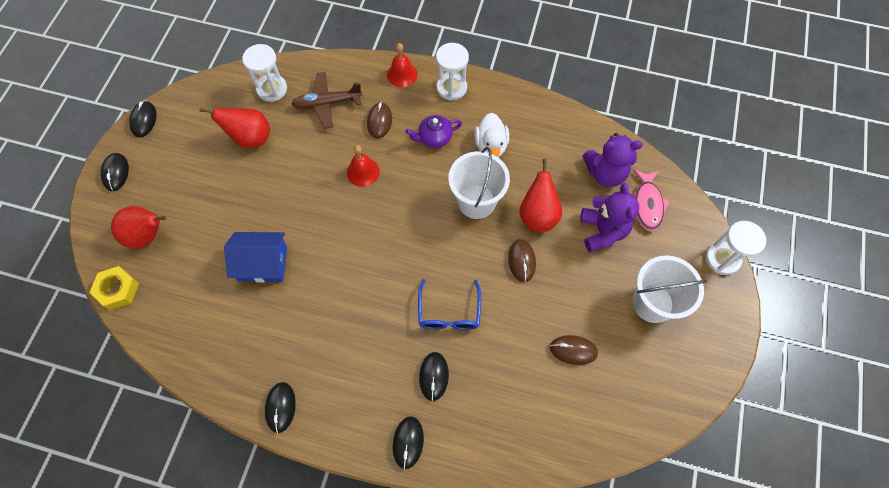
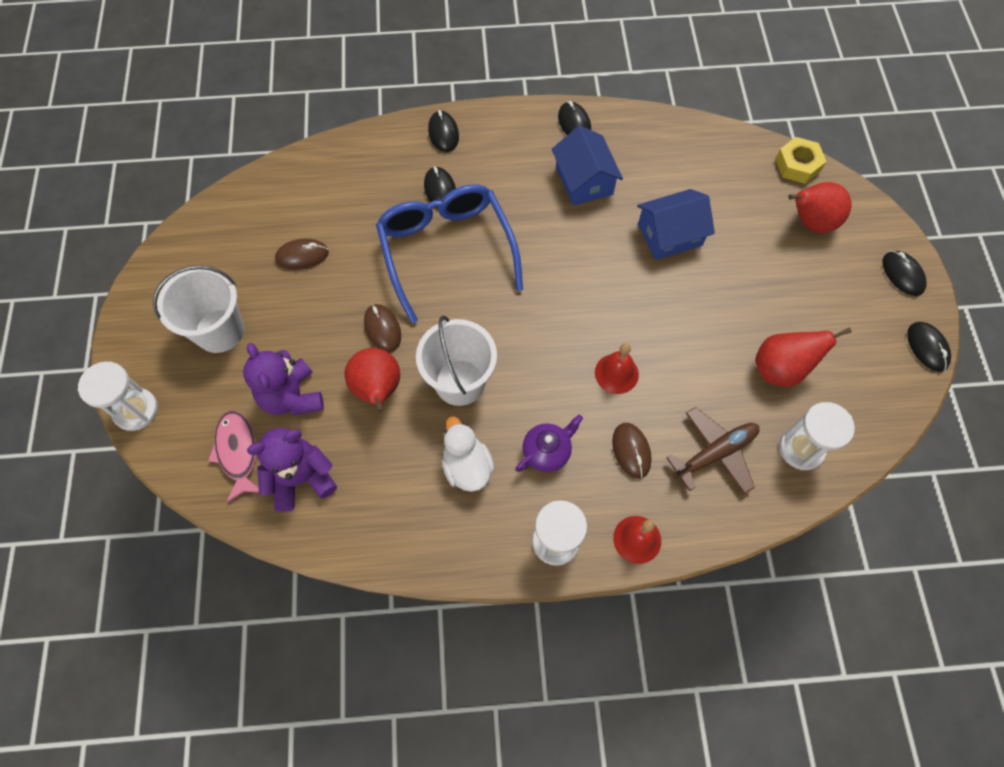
camera: 160 degrees right, 0 degrees up
(304, 340) = (584, 181): none -> blue house
(449, 312) = (446, 250): blue glasses -> blue glasses, size x1.79

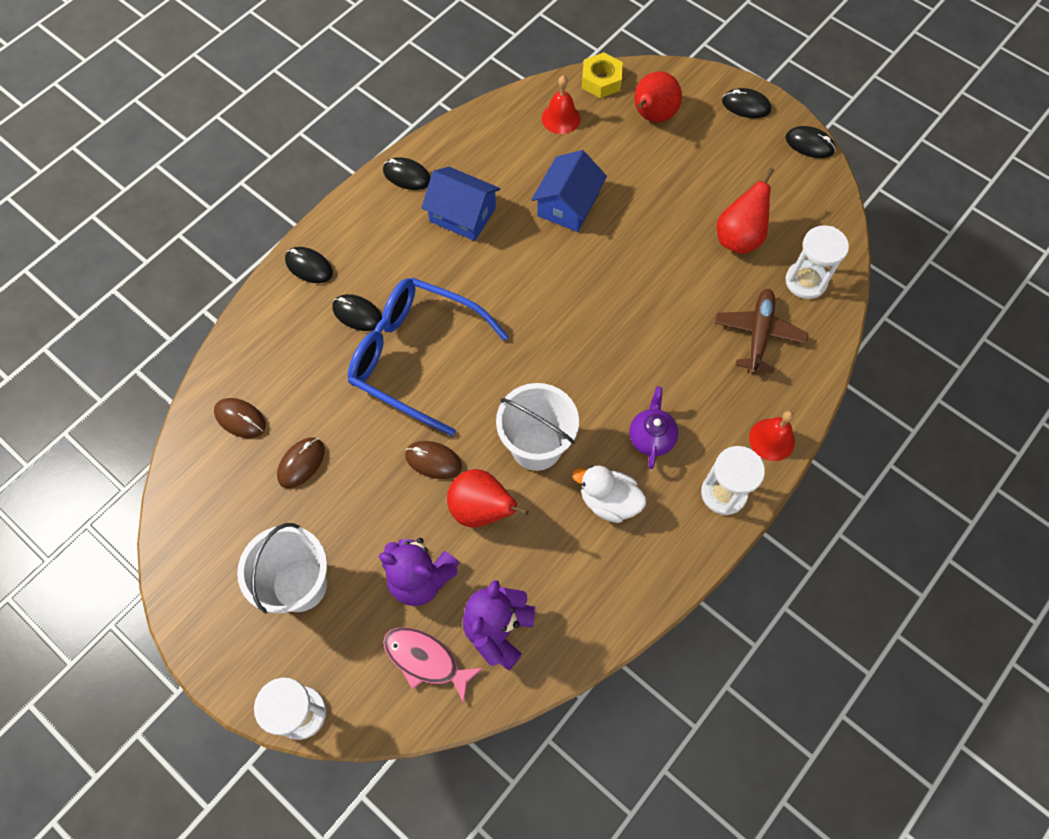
camera: 45 degrees left, 0 degrees up
(616, 373) = (638, 338): red bell -> red bell (561, 118)
(631, 451) = (705, 383): brown mouse -> brown mouse (240, 419)

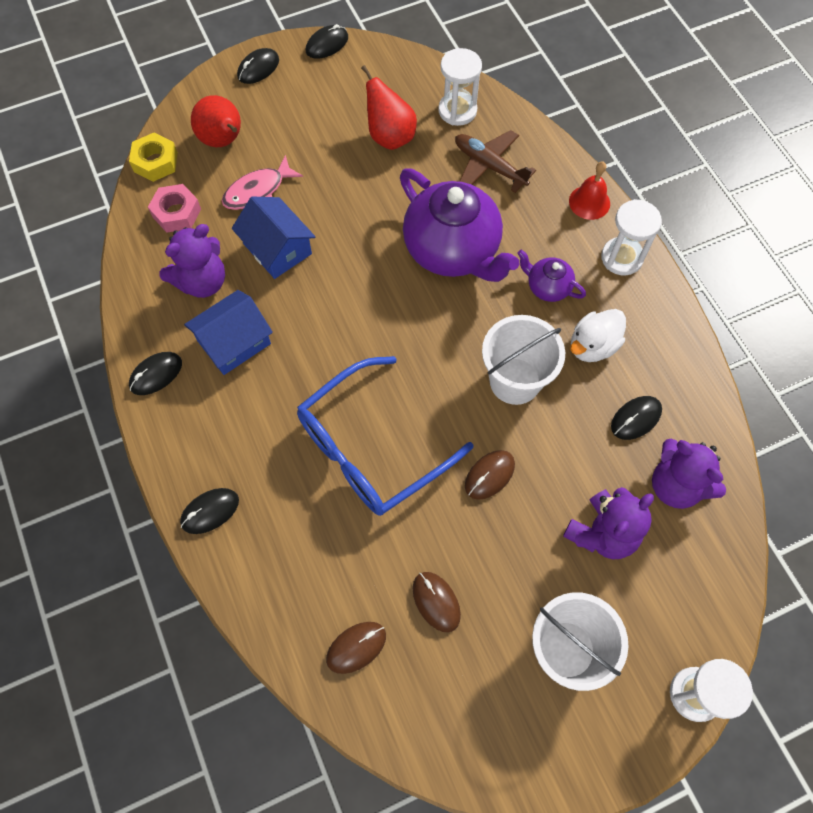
camera: 65 degrees left, 0 degrees up
(357, 314) = (293, 484): black mouse -> black mouse (635, 418)
(425, 660) = (682, 559): pink fish -> pink fish (258, 191)
(481, 509) = (556, 452): red pear -> none
(506, 166) = (202, 282): none -> purple teddy bear
(561, 118) = (176, 213): red bell -> pink nut
(645, 340) = (452, 250): none -> purple teapot

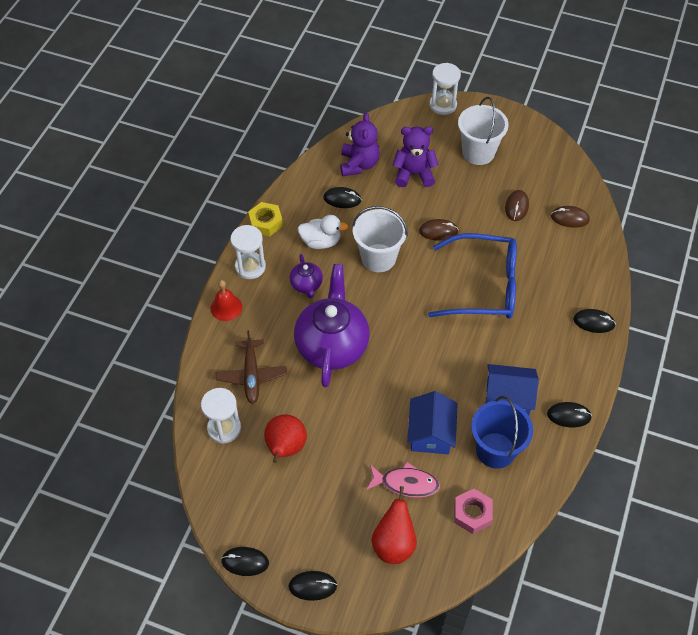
camera: 135 degrees left, 10 degrees down
(155, 162) = (454, 568): yellow nut -> yellow nut (266, 222)
(202, 282) = (495, 450): purple teddy bear -> blue bucket

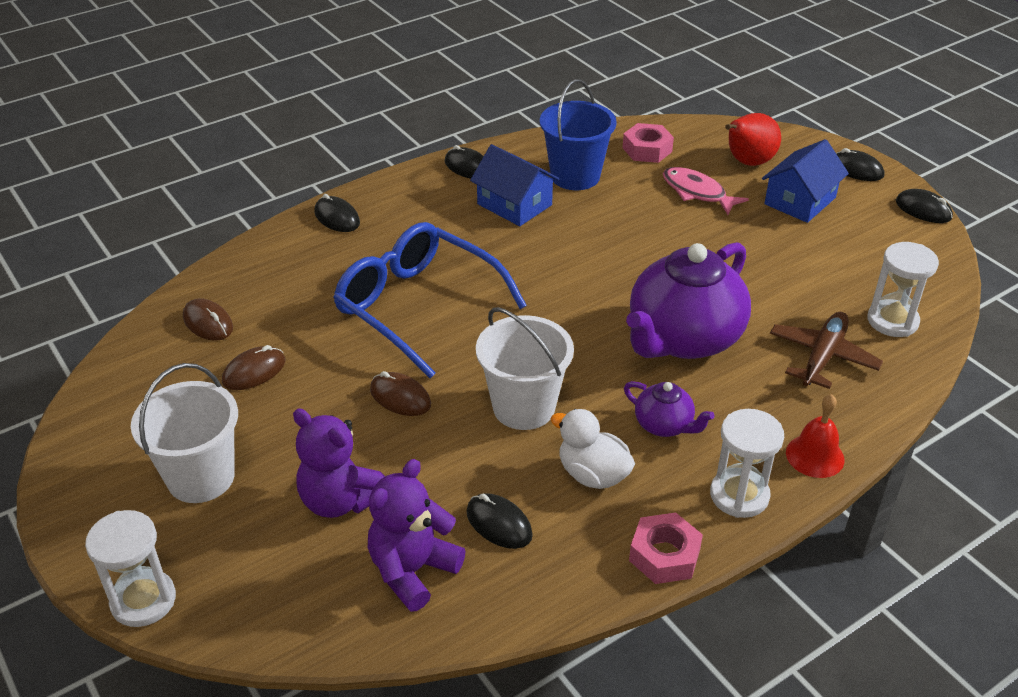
camera: 145 degrees left, 15 degrees down
(266, 222) = (664, 555): yellow nut -> pink nut
(285, 448) = (820, 272): red pear -> none
(306, 285) = (664, 425): purple teapot -> purple teapot turned 105 degrees clockwise
(431, 433) = (632, 214): blue house -> blue house (800, 201)

